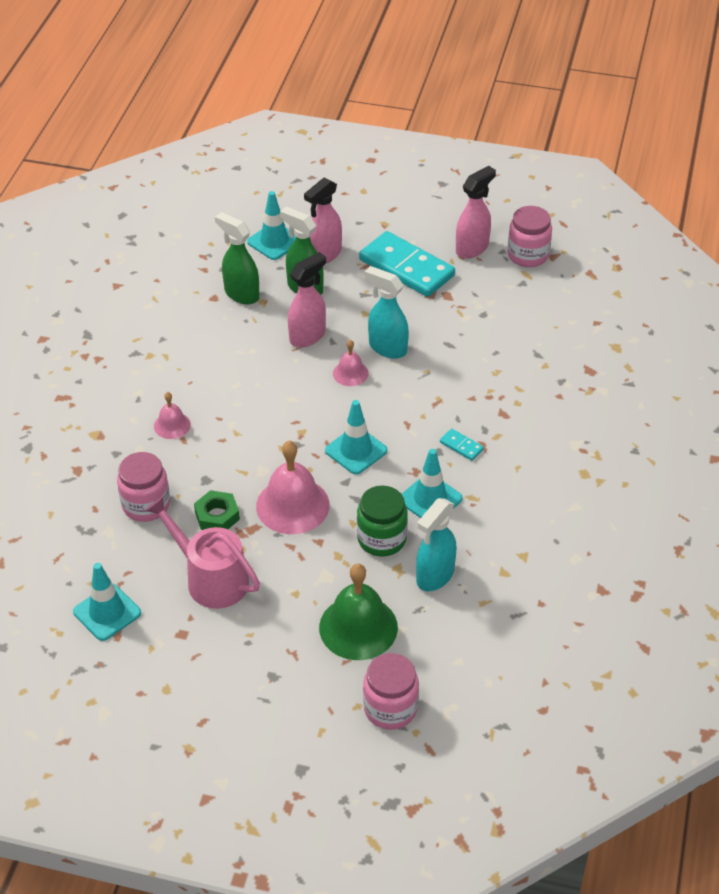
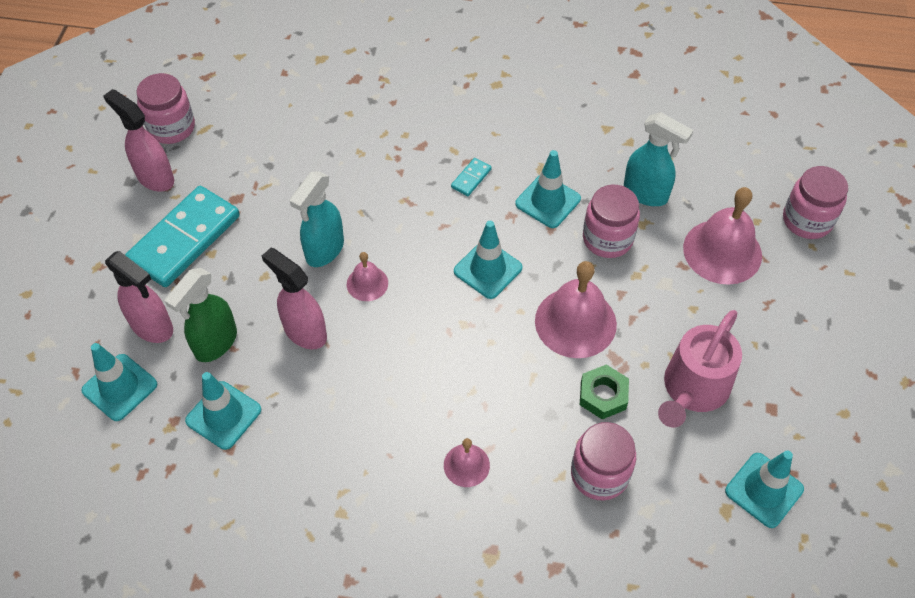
camera: 95 degrees left, 10 degrees up
(241, 294) = (223, 415): green spray bottle -> turquoise traffic cone
(358, 627) = (722, 251): green bell -> pink bell
(382, 539) = (607, 239): green jar -> pink jar

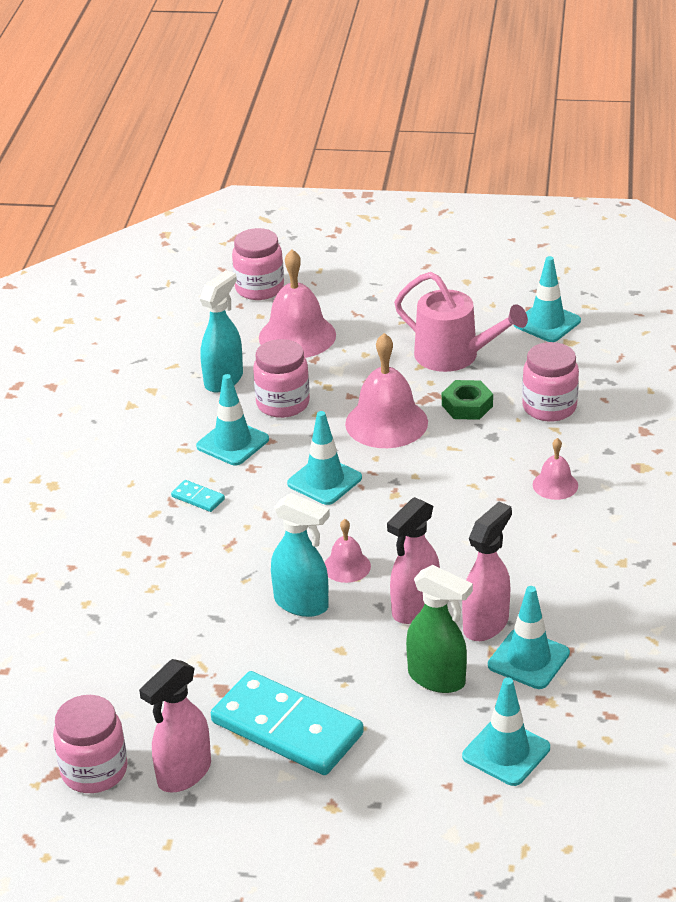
camera: 90 degrees left, 20 degrees down
(152, 327) = (419, 737): pink spray bottle -> pink spray bottle (486, 624)

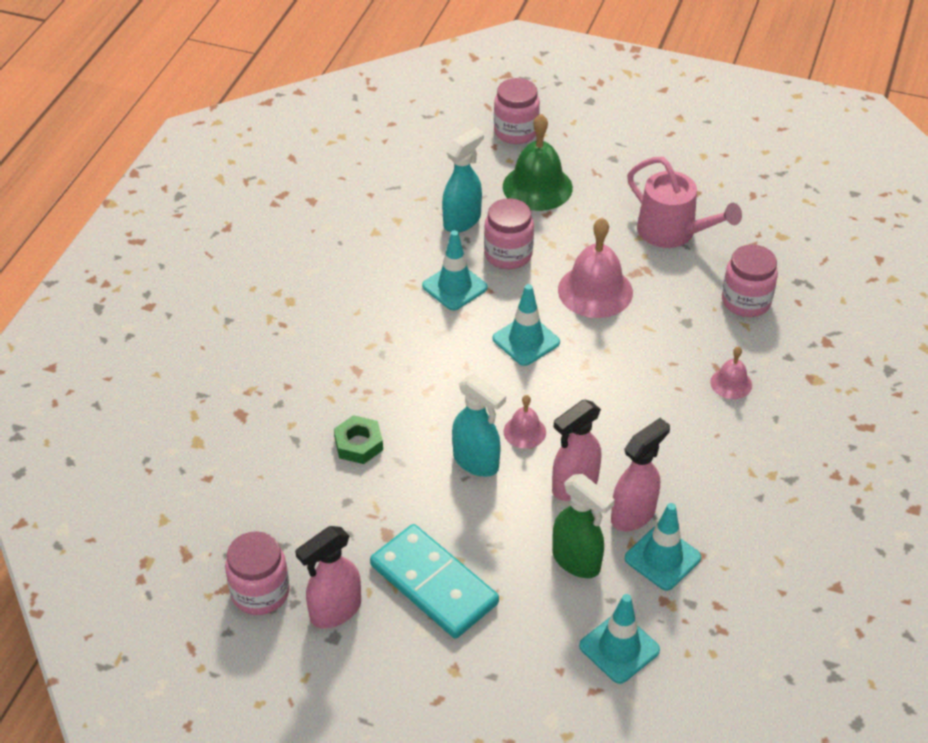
camera: 10 degrees right, 10 degrees up
(198, 498) = (411, 337): turquoise domino -> none
(297, 336) = (537, 187): pink bell -> green bell
(467, 406) = (671, 286): green nut -> green nut (359, 444)
(547, 323) = (766, 212): turquoise traffic cone -> none

